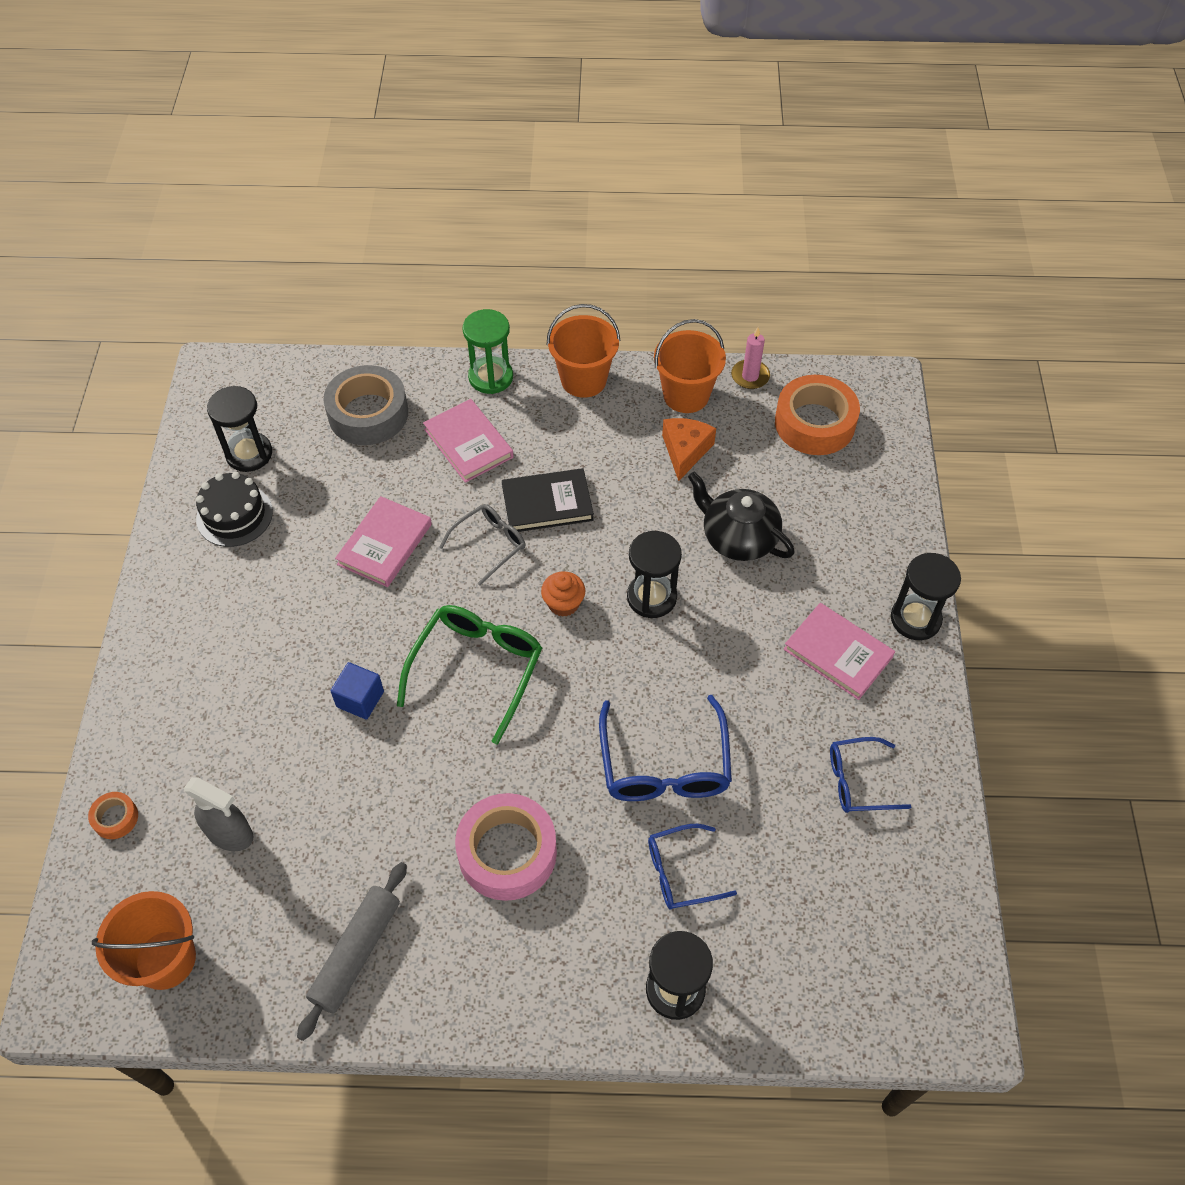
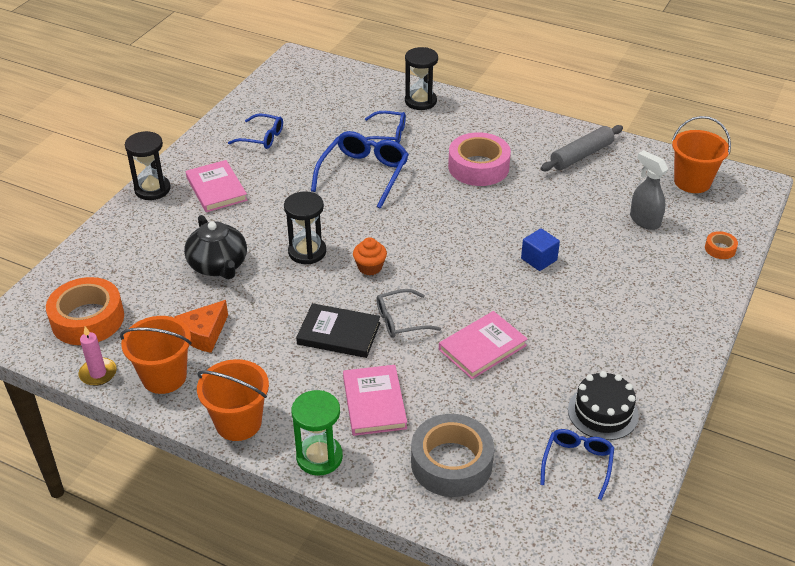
camera: 155 degrees left, 15 degrees down
(249, 454) = (577, 464): black hourglass -> blue glasses
(476, 670) = (452, 250): green glasses -> none

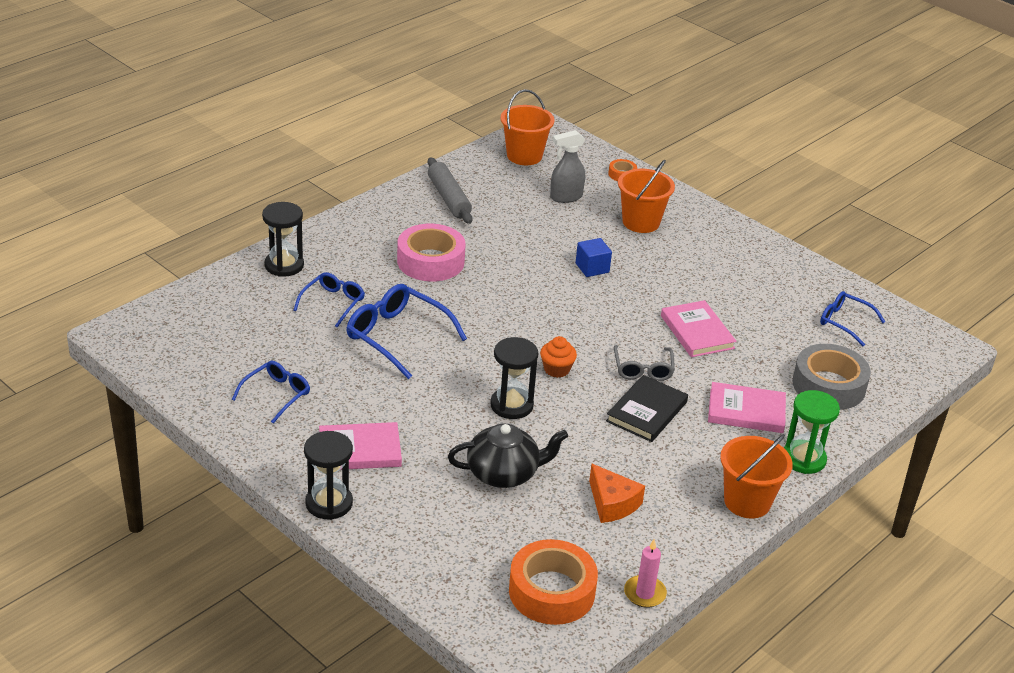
camera: 75 degrees left, 5 degrees down
(164, 377) = (667, 543): orange bucket -> orange bucket (641, 222)
(603, 412) = (793, 293): black cake -> none

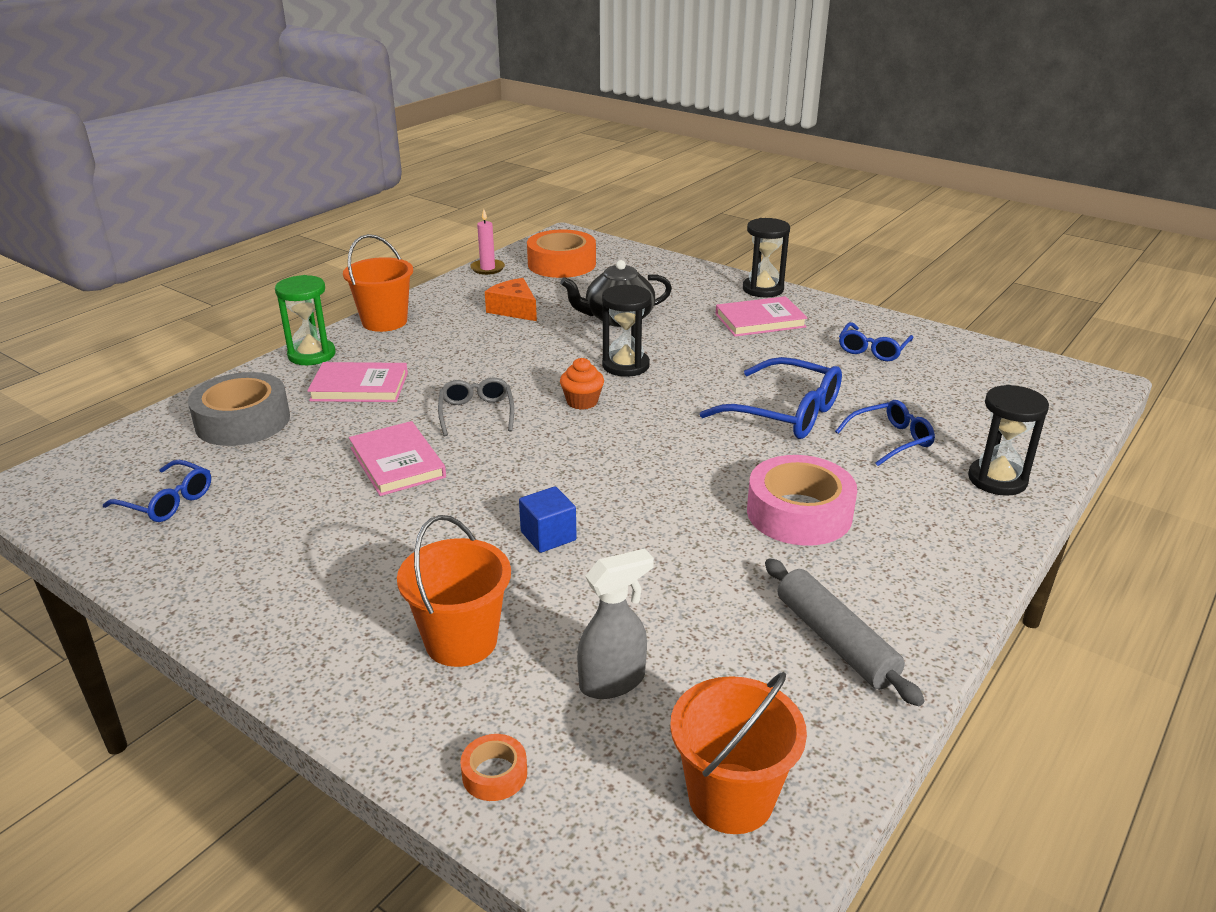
camera: 175 degrees right, 5 degrees down
(333, 303) = (890, 440): blue glasses -> blue glasses turned 135 degrees counterclockwise
(646, 411) = (476, 375): black book -> none

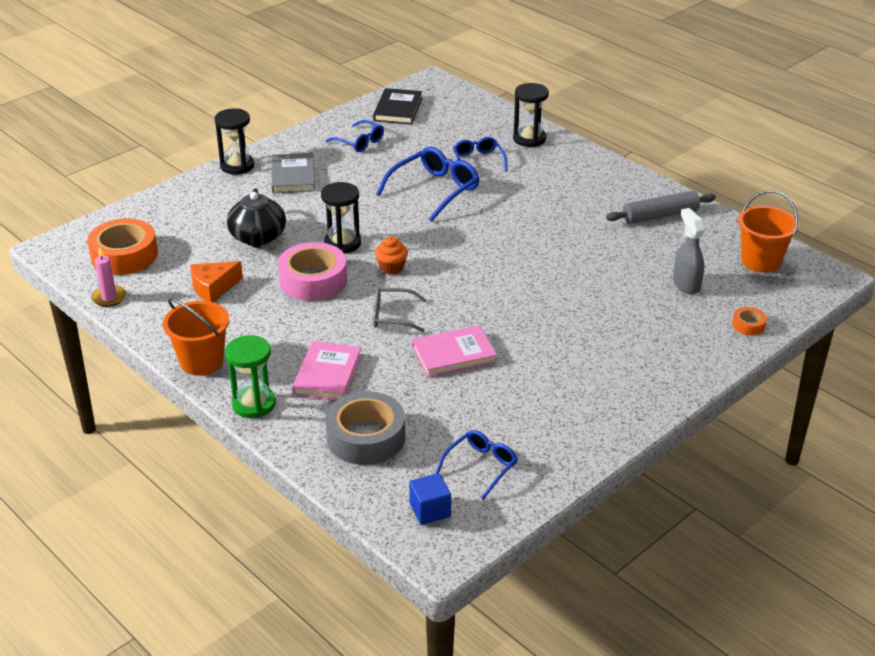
camera: 80 degrees left, 5 degrees up
(461, 641) = (651, 332): orange bucket -> none
(548, 536) = (556, 295): blue cube -> blue cube (430, 510)
(760, 321) = (293, 176): pink book -> grey book
(799, 513) = (549, 206): pink tape -> pink tape (313, 280)
(986, 366) = (398, 109): none -> black book

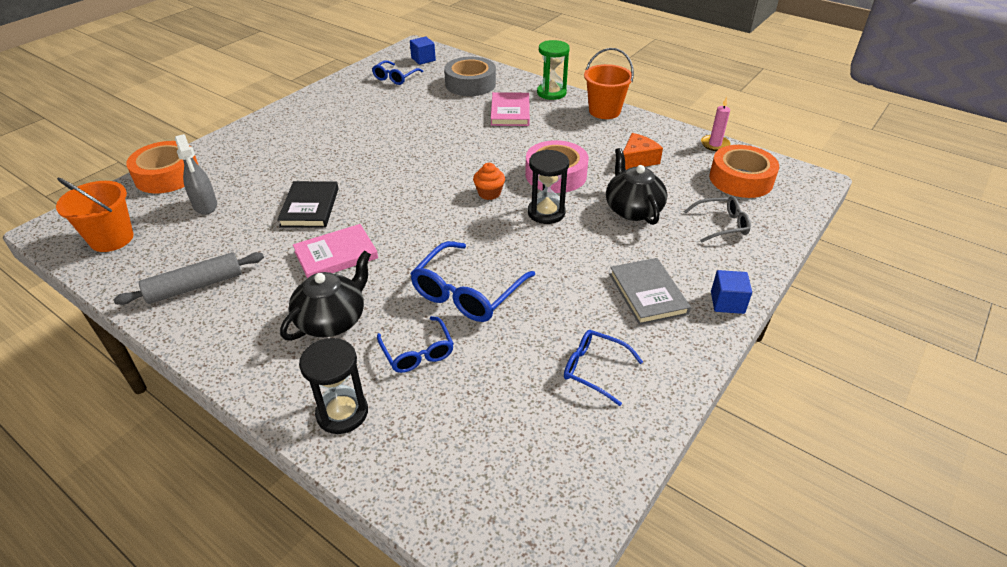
camera: 170 degrees right, 5 degrees up
(237, 166) = (727, 302): black hourglass -> blue cube
(393, 316) = (475, 153): grey glasses -> grey glasses (721, 225)
(398, 109) = (566, 464): black book -> black book (310, 207)
(454, 355) = (420, 132): pink book -> pink book (336, 255)
(542, 184) = (332, 320): none -> black teapot
(748, 325) = (167, 175): orange tape -> orange tape, size x2.19

